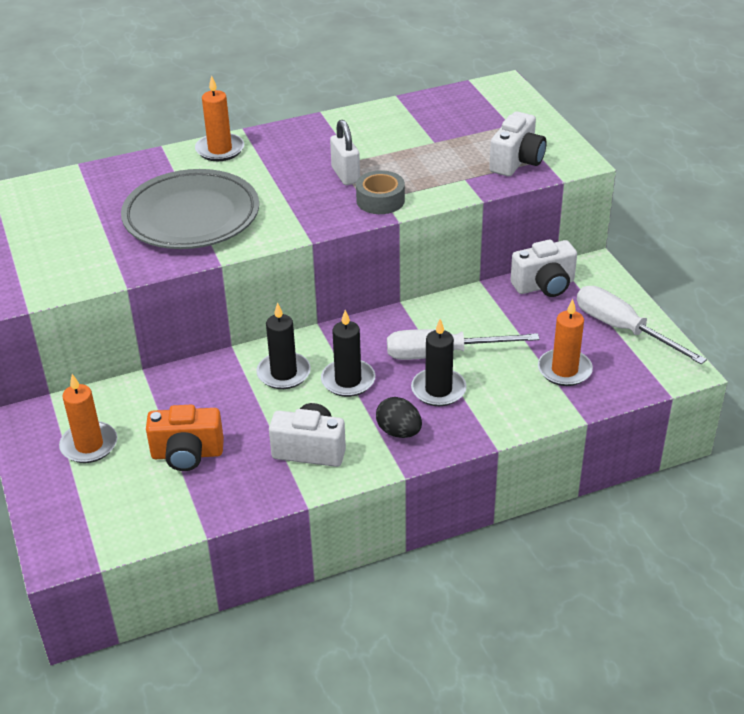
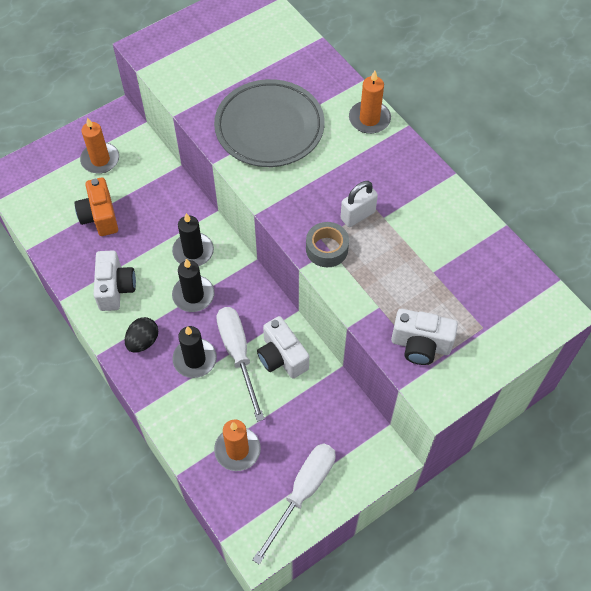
camera: 75 degrees right, 20 degrees up
(544, 286) = (348, 419): white camera -> white camera (282, 357)

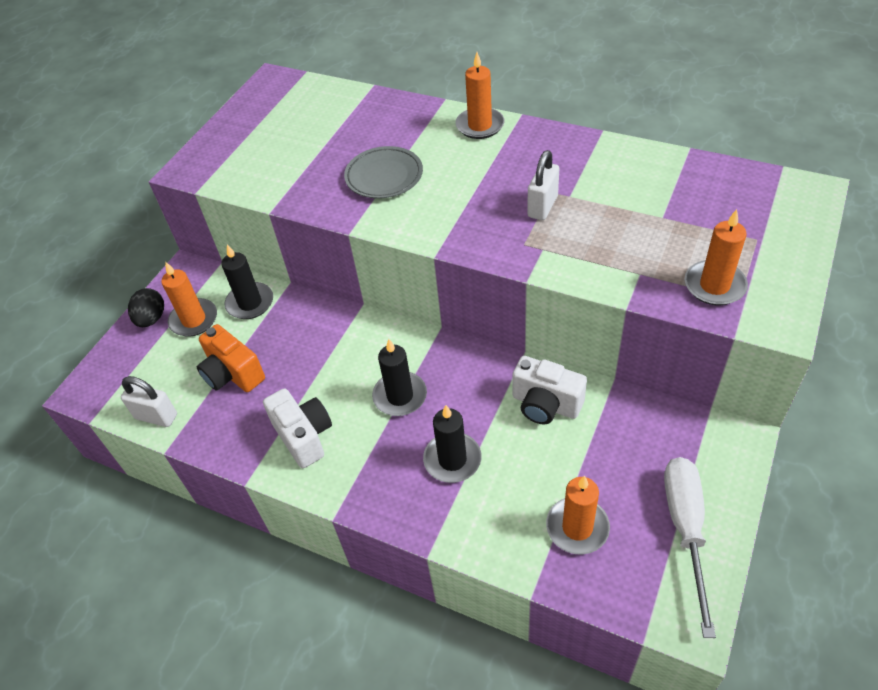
camera: 25 degrees left, 10 degrees down
(36, 221) = (156, 416): none -> white padlock
(143, 341) = (378, 474): black egg -> black egg (151, 319)
(193, 251) = (366, 354): black candle -> black candle (250, 303)
(238, 354) = (496, 428): white screwdriver -> none
(269, 128) = (384, 176): grey plate -> grey plate, size x0.59
(327, 249) = (538, 250): grey tape -> none
(420, 345) = (714, 285): white camera -> orange candle

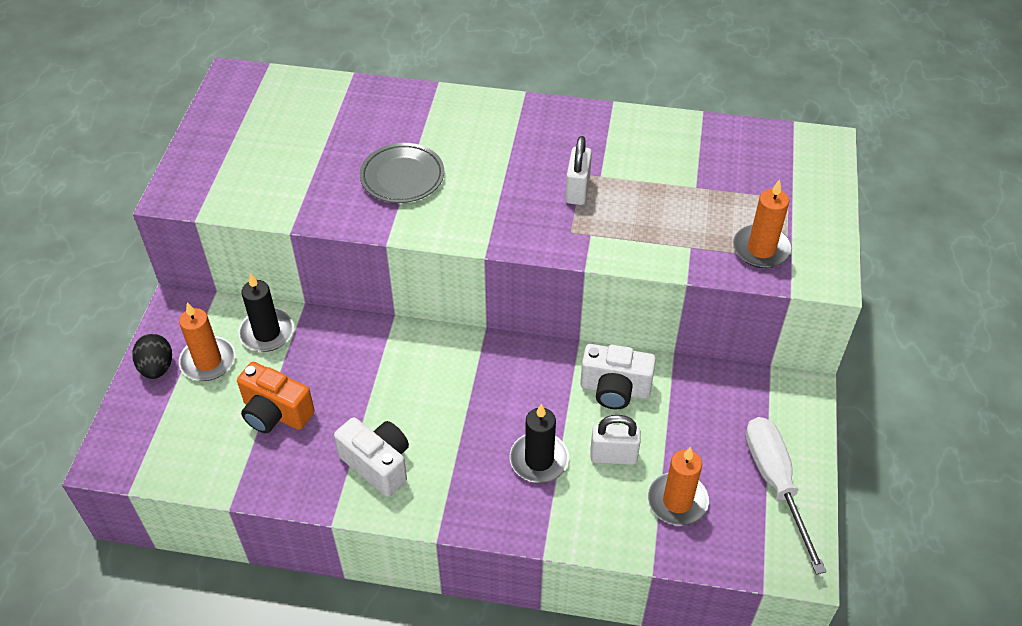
camera: 20 degrees left, 0 degrees up
(156, 416) = (205, 473): white padlock -> white padlock (613, 456)
(400, 396) = (465, 406): black candle -> none
(480, 125) = (486, 109): orange candle -> none

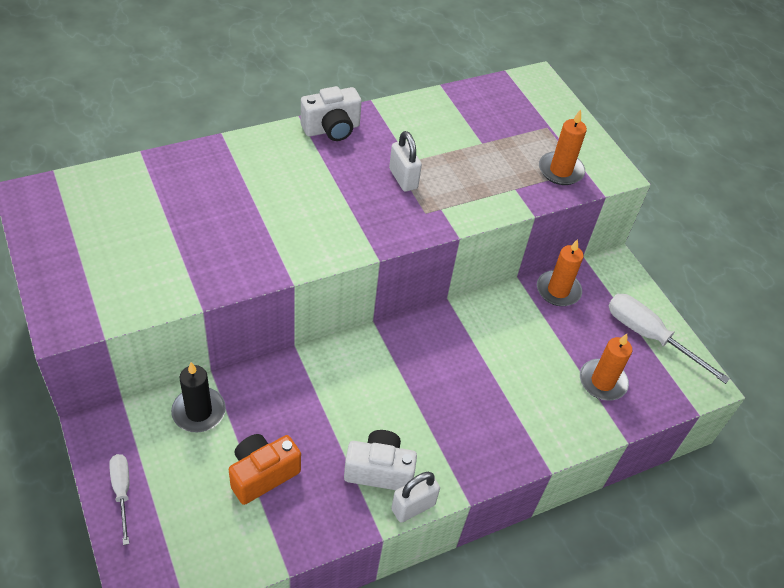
camera: 40 degrees left, 0 degrees up
(157, 367) = (122, 492): black egg -> white screwdriver
(208, 361) = (165, 462): orange candle -> orange candle (558, 290)
(275, 413) = (262, 474): orange camera -> orange camera turned 150 degrees clockwise
(402, 177) = (259, 223): grey plate -> none
(539, 460) = (491, 402): black candle -> none
(613, 456) = (538, 372): white padlock -> white padlock (413, 507)
(615, 389) = (500, 323): white camera -> white camera (332, 129)

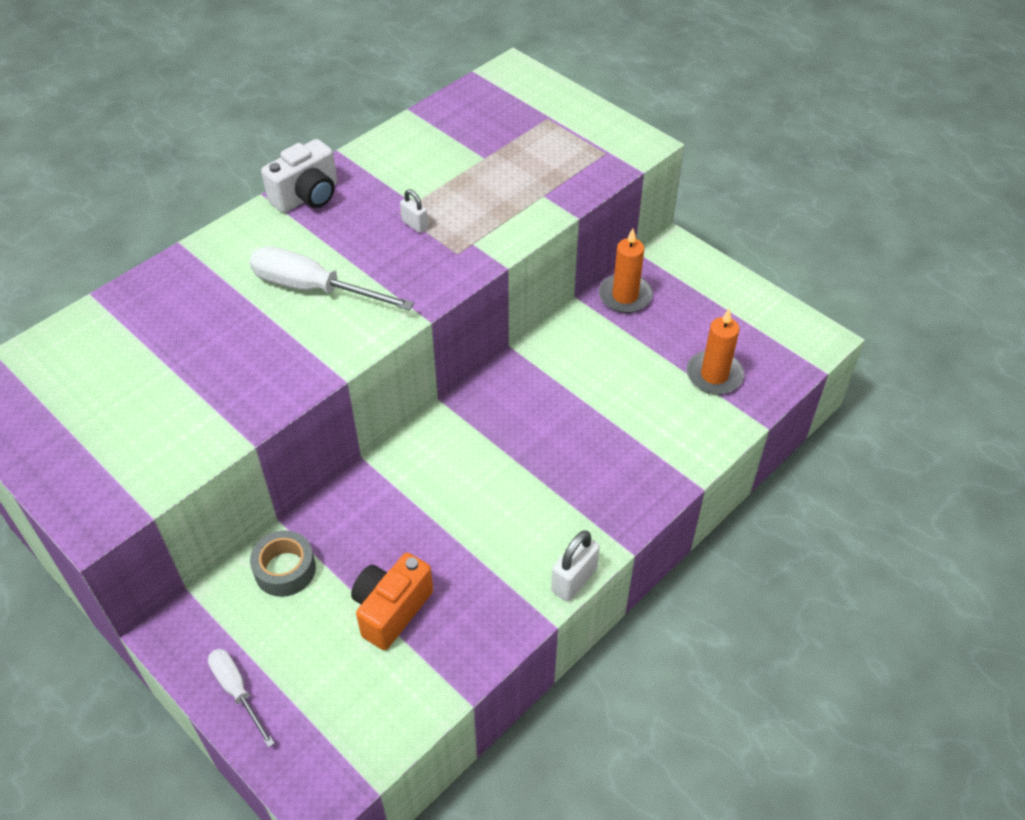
camera: 15 degrees left, 0 degrees up
(199, 411) = (285, 569): black candle -> grey tape
(379, 470) = (519, 556): white camera -> none
(403, 179) = (415, 225): white padlock -> white padlock, size x0.62
(560, 171) = (583, 160): orange candle -> none
(649, 336) = (741, 311): white screwdriver -> white screwdriver (313, 288)

